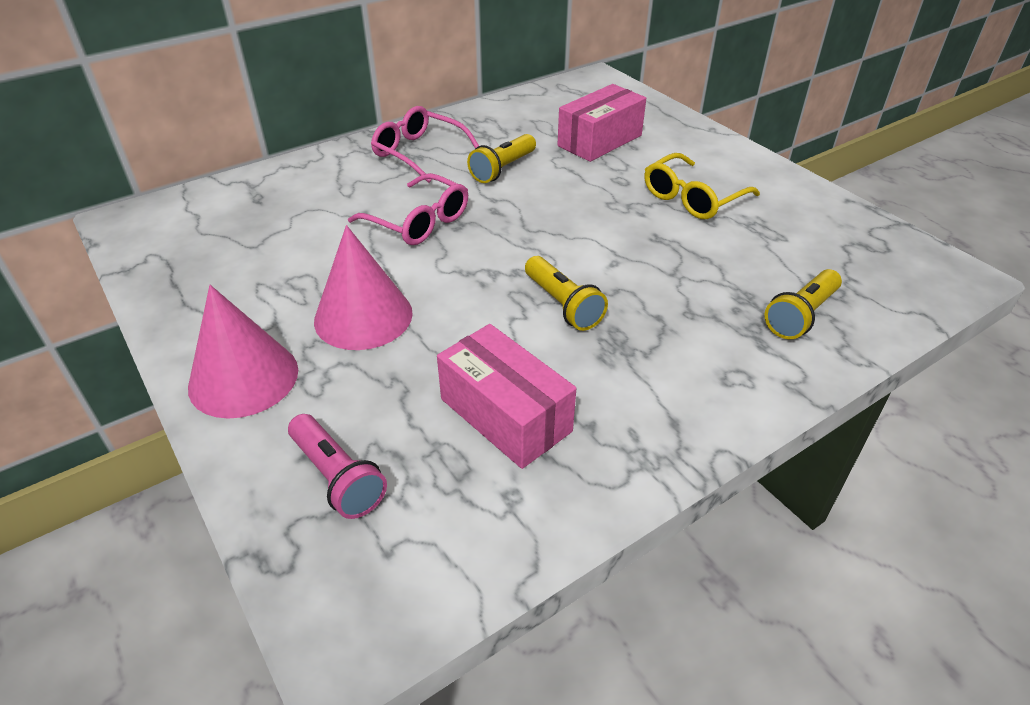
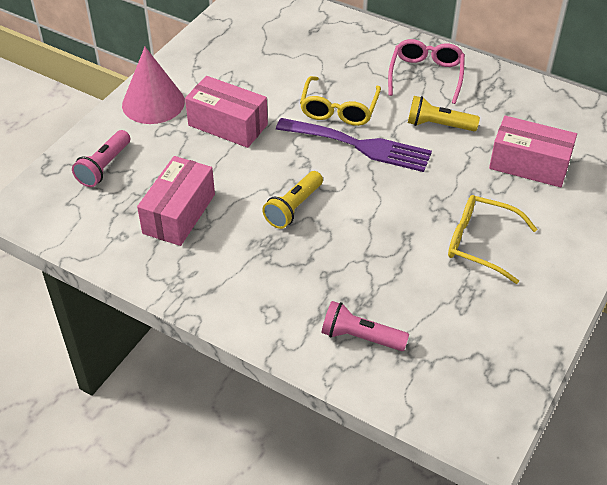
camera: 65 degrees right, 5 degrees up
(363, 316) = (228, 125): pink cone -> pink box
(419, 222) = (339, 109): pink glasses -> yellow glasses
(493, 225) = (360, 146): none -> purple fork
(800, 316) = (360, 337): yellow flashlight -> pink flashlight

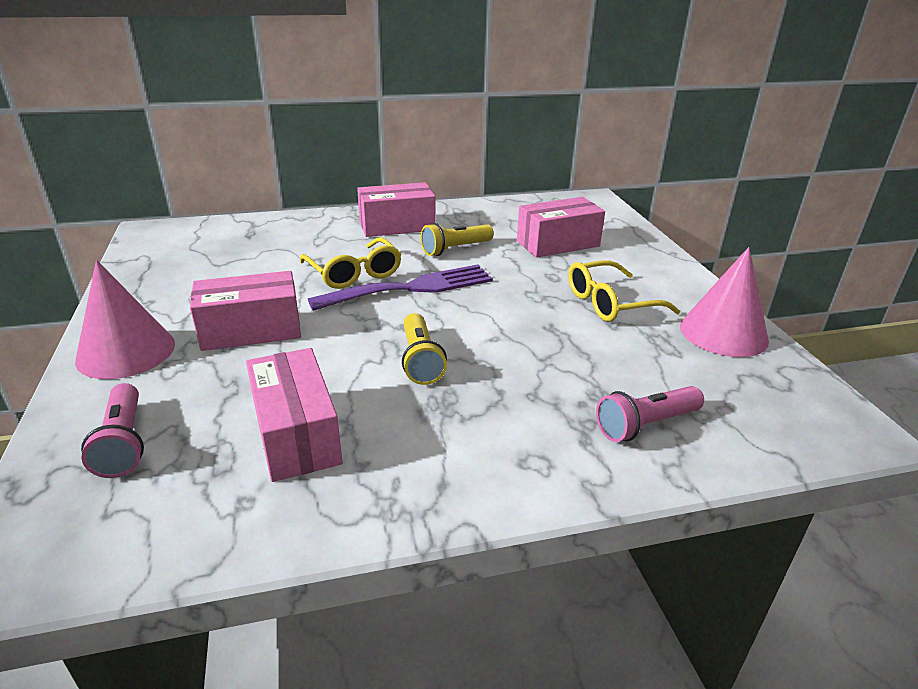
camera: 45 degrees left, 15 degrees down
(426, 75) = (397, 226): pink glasses -> pink box
(524, 320) = (723, 333): none -> pink cone

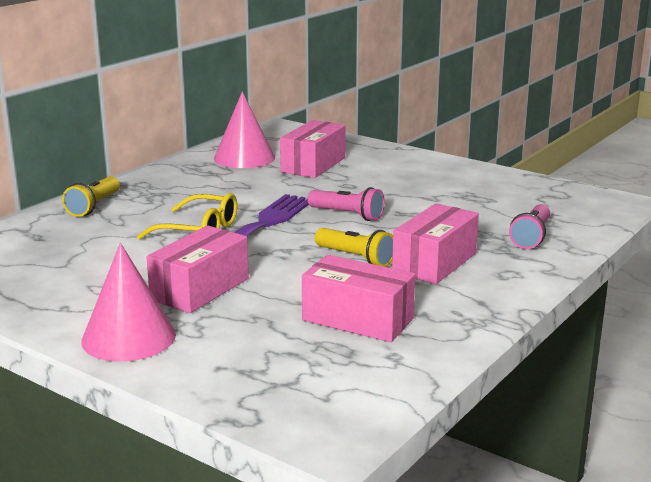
camera: 40 degrees left, 10 degrees down
(123, 443) = (256, 372): pink flashlight -> pink flashlight (348, 215)
(397, 226) = (163, 191): pink box -> pink box (434, 263)
(455, 249) = (245, 191): yellow flashlight -> yellow flashlight (94, 206)
(610, 303) = (411, 188): yellow glasses -> none
(723, 333) = (498, 181): pink cone -> pink cone (244, 158)

